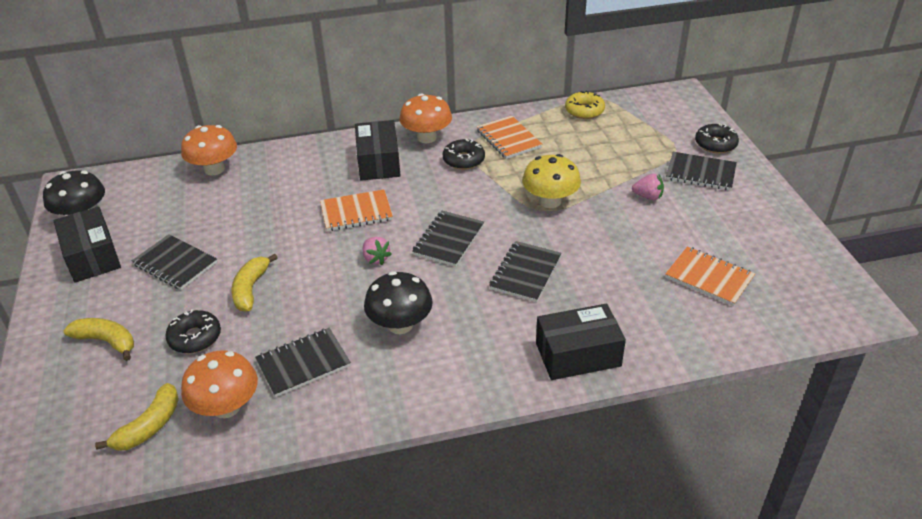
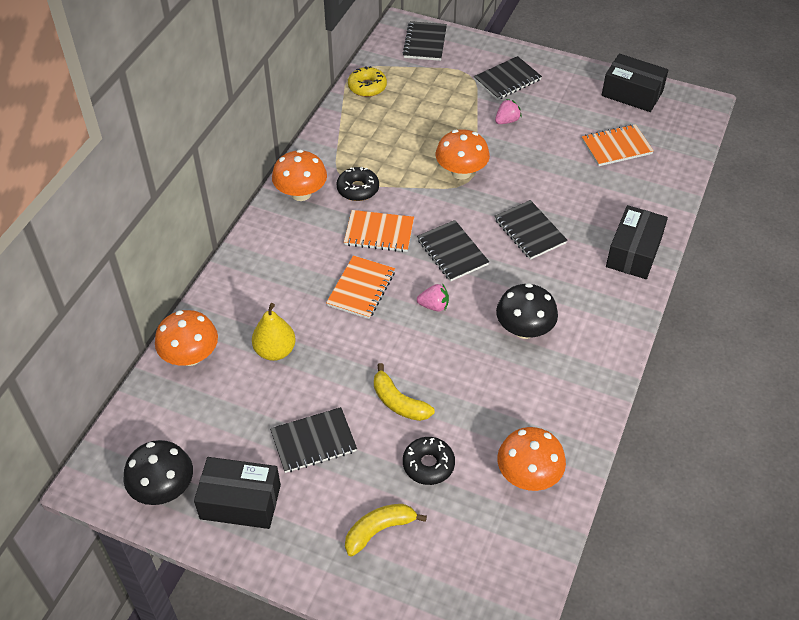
camera: 55 degrees left, 10 degrees up
(149, 426) = (511, 534): yellow banana -> none
(252, 203) = (275, 351): none -> yellow pear
(303, 363) = (519, 407): black notebook -> black notebook (425, 43)
(378, 162) = (304, 241): black box -> black box (632, 93)
(508, 139) = (358, 149): orange notebook -> orange notebook (379, 233)
(550, 201) = (461, 172): yellow mushroom -> orange mushroom
(715, 144) = (482, 52): black donut -> none

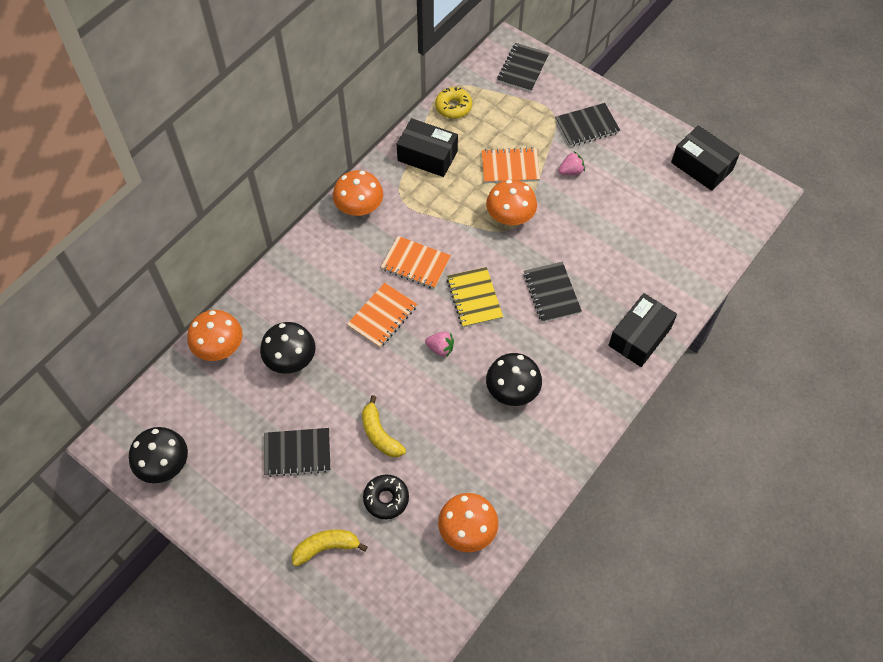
camera: 15 degrees right, 10 degrees up
(240, 502) = (222, 492): black box -> black box (427, 156)
(275, 351) = (291, 359): yellow pear -> black mushroom
(358, 189) = (411, 214): black donut -> none
(452, 252) = (474, 298): black notebook -> yellow notebook
(616, 147) = (664, 222): orange notebook -> orange notebook (510, 167)

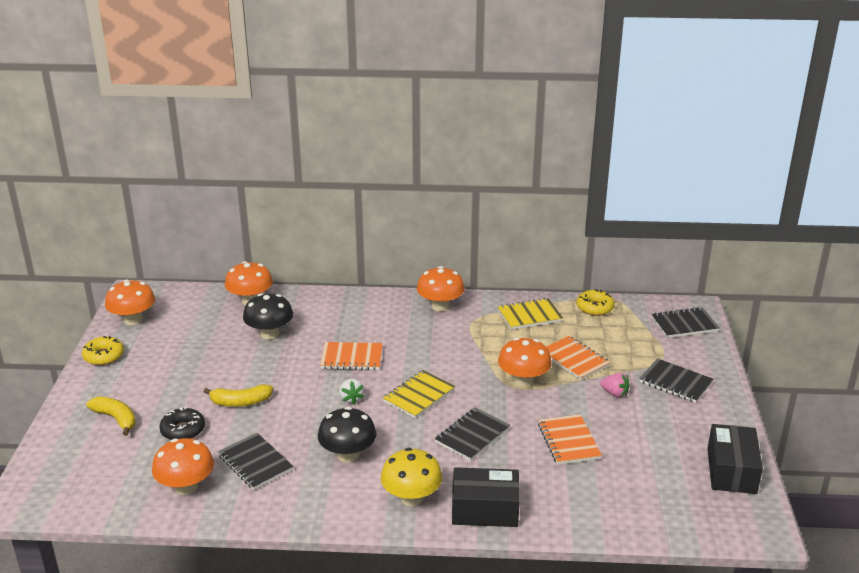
camera: 55 degrees right, 30 degrees down
(164, 465) = (133, 320): black mushroom -> orange mushroom
(210, 518) = (103, 356): none -> yellow donut
(297, 453) = (190, 371): black notebook -> black notebook (255, 463)
(380, 434) = (240, 402): yellow banana -> yellow banana turned 120 degrees counterclockwise
(415, 264) = (419, 353): orange notebook -> orange notebook (568, 441)
(427, 156) = (529, 316): black box -> yellow notebook
(440, 348) = (351, 398): pink strawberry -> white strawberry
(594, 376) = (411, 498): none -> yellow mushroom

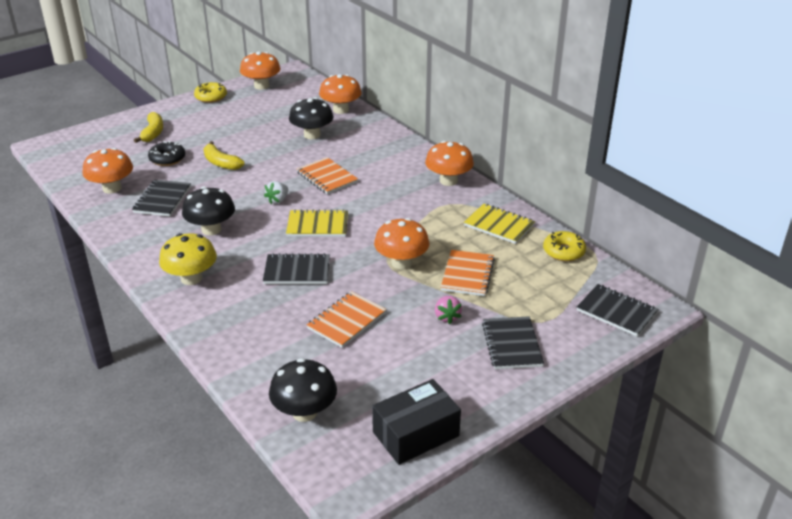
camera: 50 degrees right, 5 degrees up
(485, 510) = (212, 317): black box -> none
(659, 512) = (304, 412): none -> black mushroom

